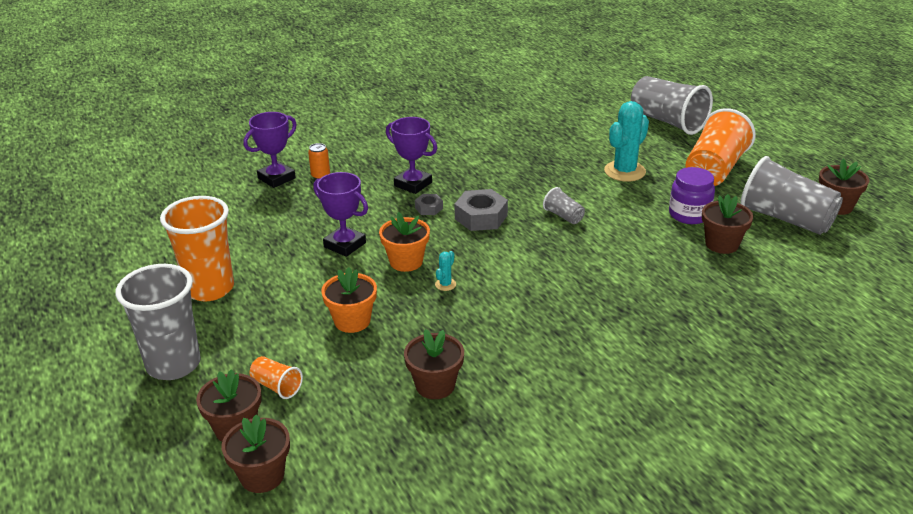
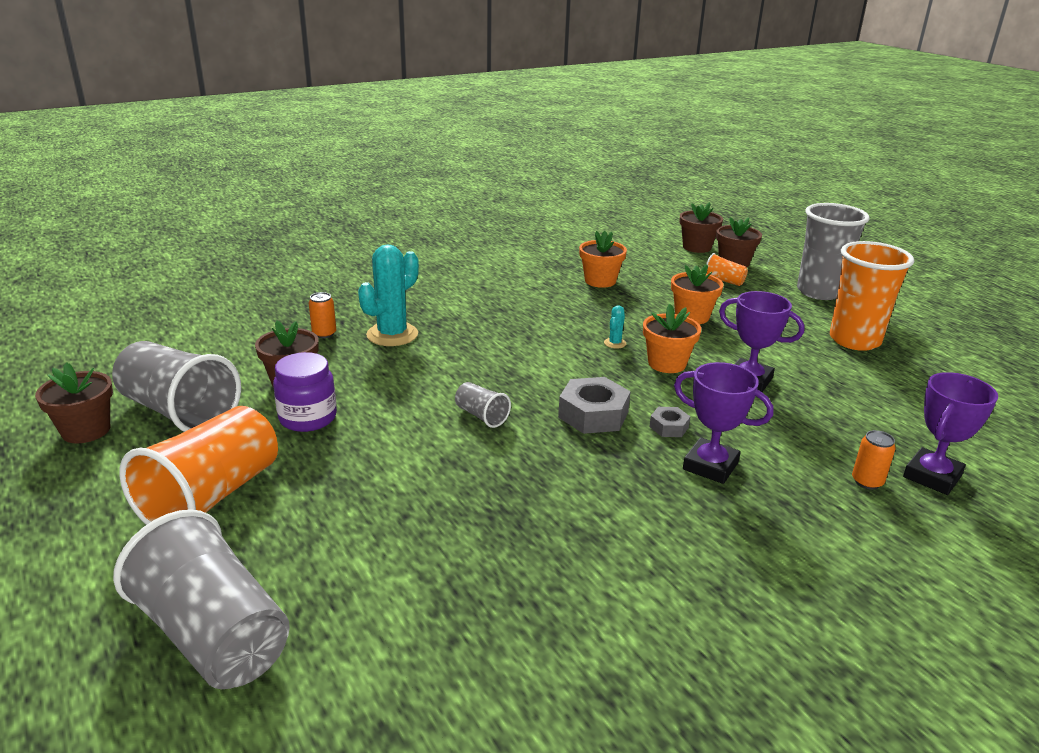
camera: 175 degrees right, 5 degrees down
(435, 385) = (600, 281): brown flower pot -> orange flower pot
(624, 171) = (368, 492): turquoise cactus -> turquoise cactus (392, 335)
(727, 296) = (324, 334): none -> orange can

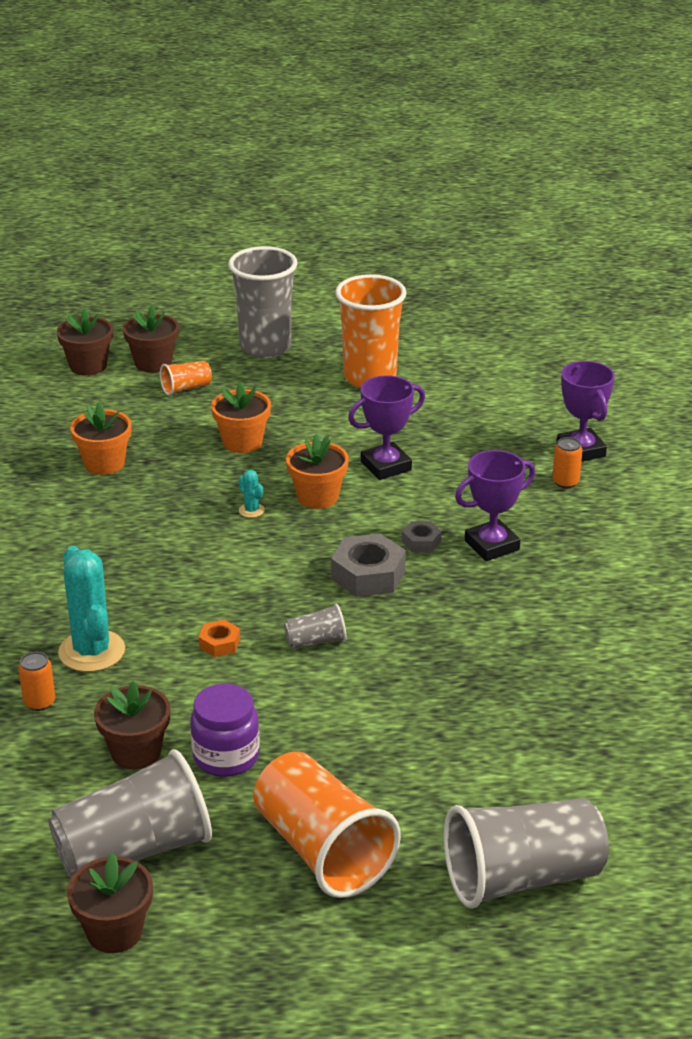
camera: 60 degrees left, 5 degrees up
(442, 377) = (219, 643): none -> orange nut

